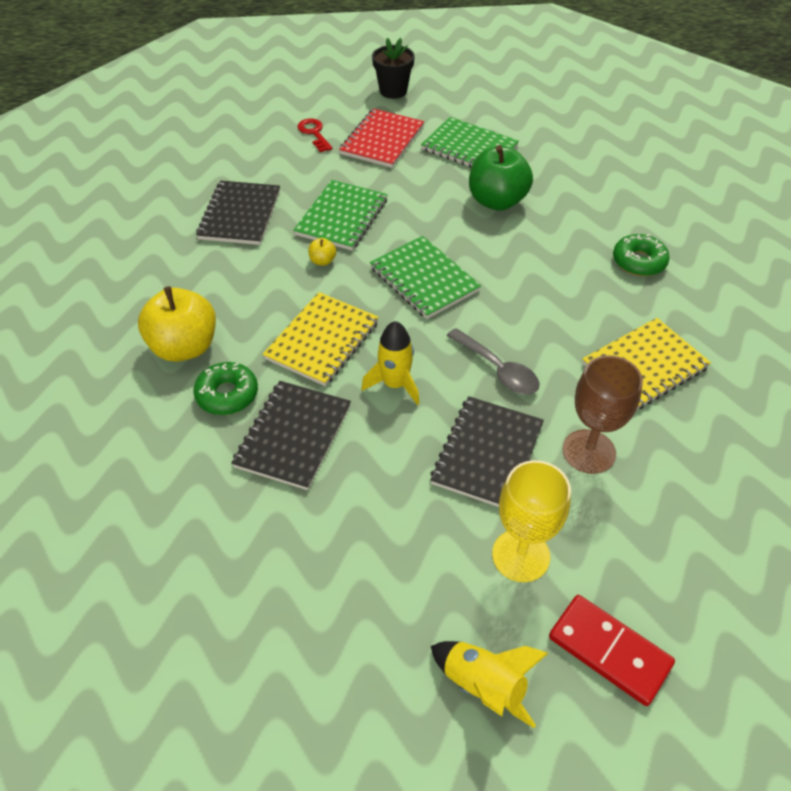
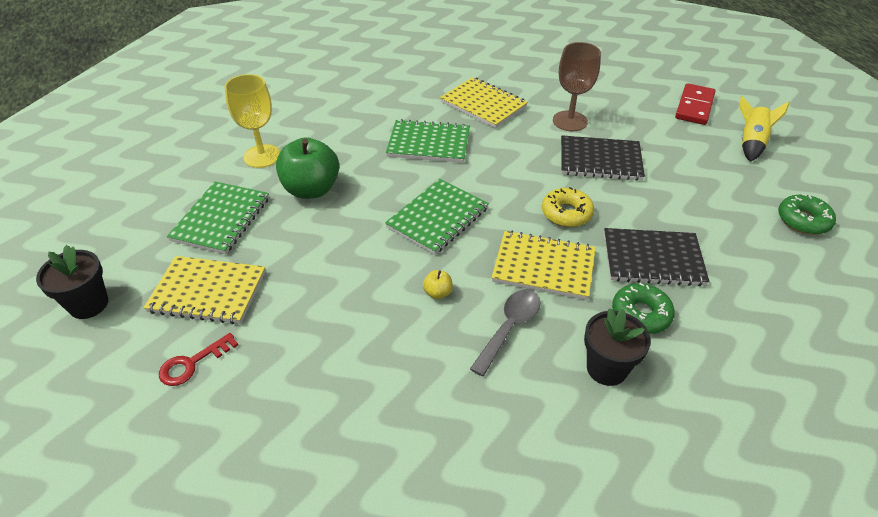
camera: 105 degrees left, 5 degrees down
(184, 347) = (606, 368): yellow apple -> black flower pot
(240, 215) = (381, 391): black notebook -> none
(341, 217) = (363, 295): green notebook -> green notebook (428, 143)
(382, 140) = (208, 291): red notebook -> yellow notebook
(395, 384) = (566, 213): yellow rocket -> yellow donut
(497, 369) = (521, 165): grey spoon -> grey spoon (509, 328)
(521, 555) = (664, 139): yellow goblet -> yellow goblet (262, 156)
(639, 262) = (374, 111): green donut -> green donut (803, 220)

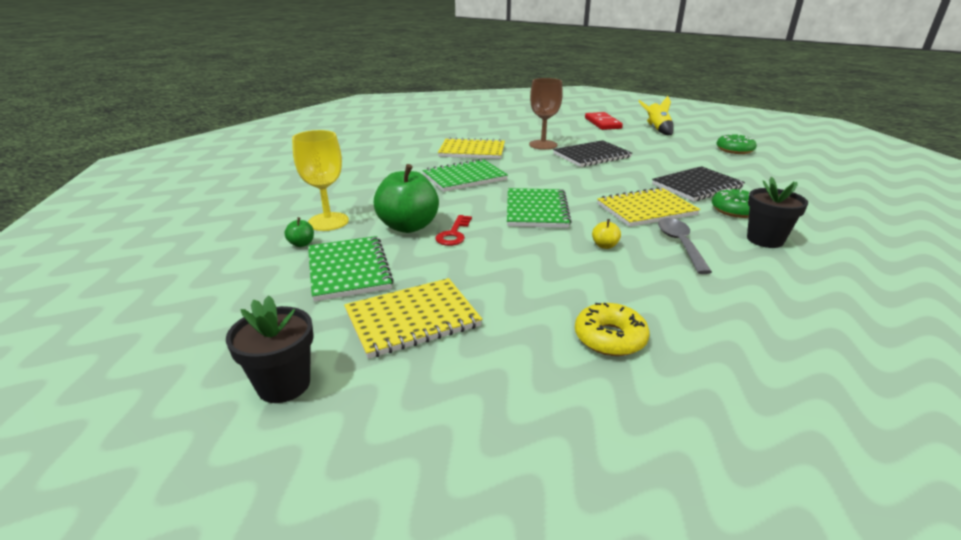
camera: 35 degrees left, 15 degrees down
(192, 363) = (478, 372): red key -> red key (454, 234)
(220, 174) = (301, 244): none -> green apple
(566, 213) = (615, 183): yellow donut -> yellow donut (610, 338)

